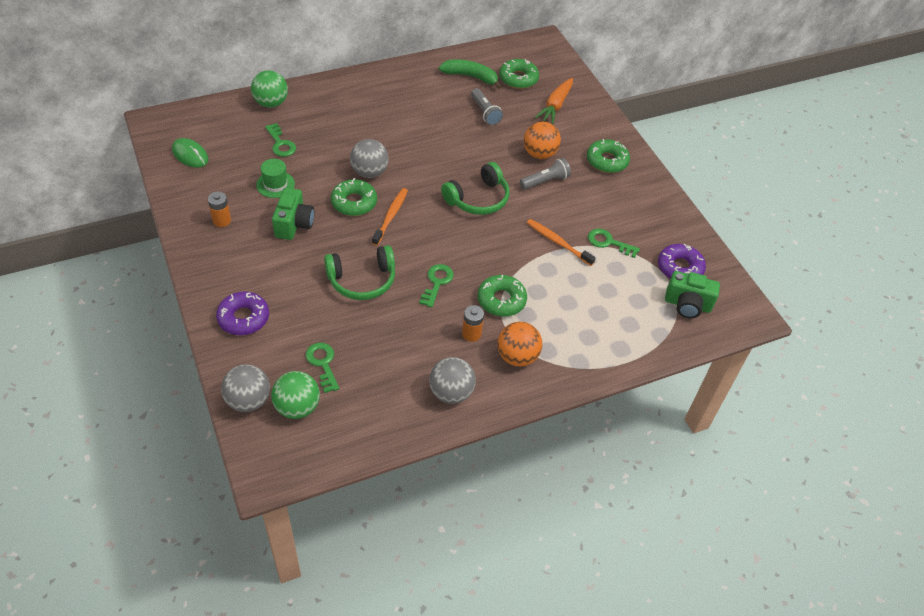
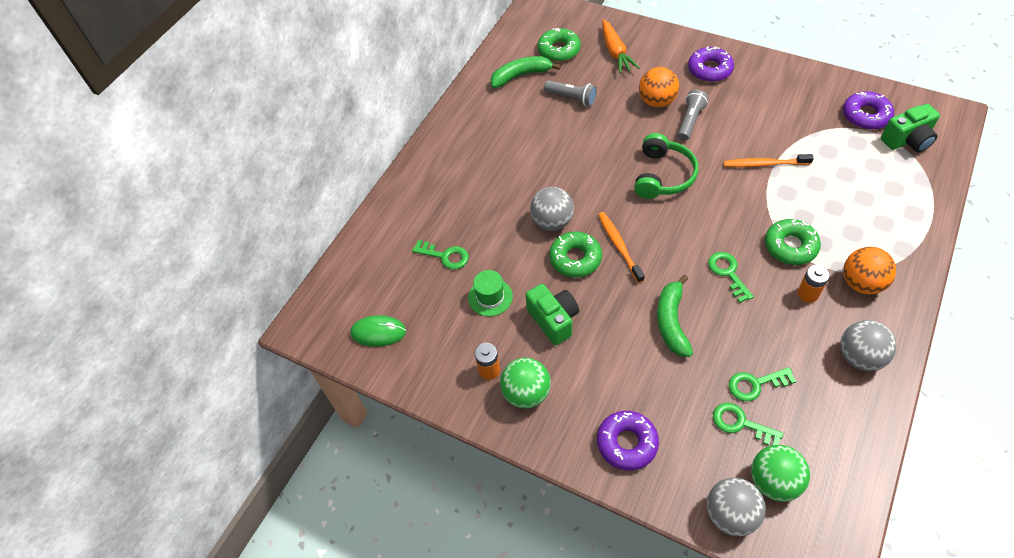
camera: 30 degrees left, 5 degrees up
(271, 103) = (387, 225): green ball -> green ball (526, 393)
(362, 280) = (672, 321): green headphones -> green banana
(607, 161) = (709, 70): green donut -> purple donut
(608, 242) = (797, 135): green key -> green key (755, 384)

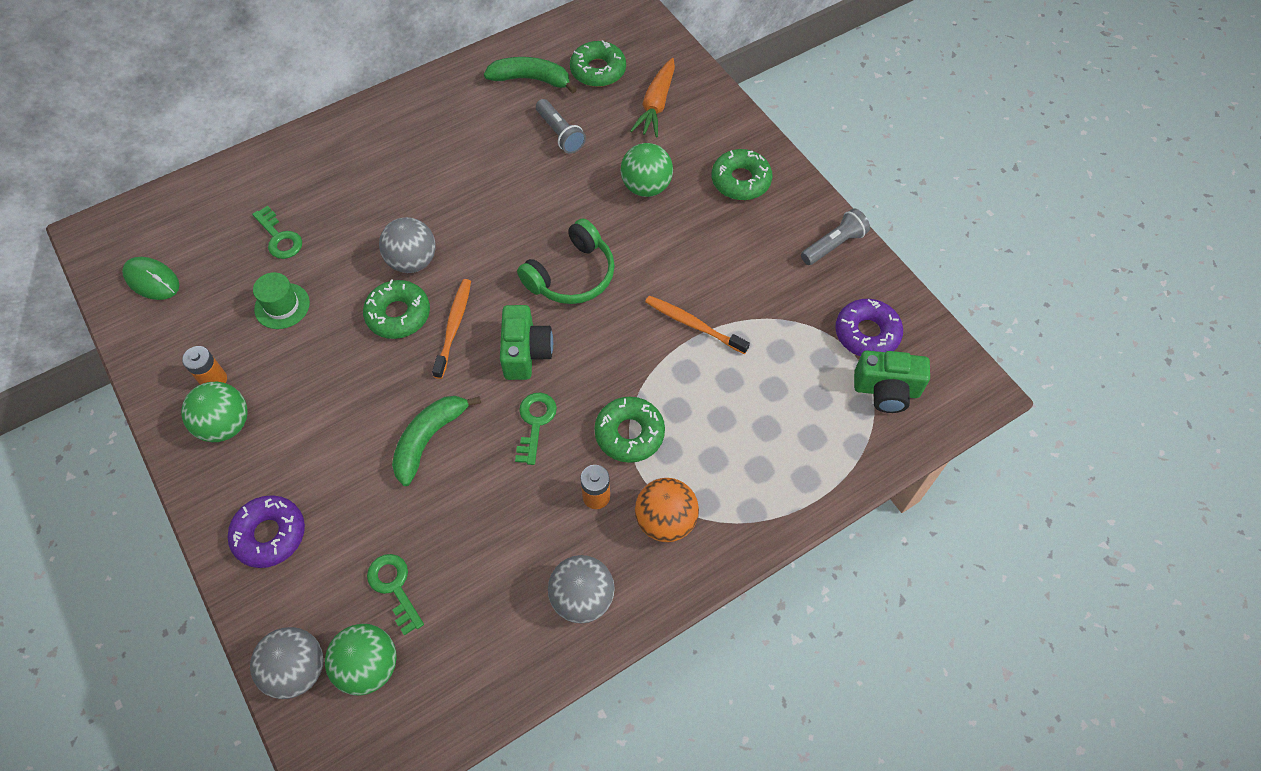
camera: 25 degrees right, 5 degrees up
(553, 320) = (318, 366): green camera -> green camera (526, 352)
(657, 101) = (646, 187): orange ball -> green ball
(690, 121) = (661, 229): grey flashlight -> grey flashlight (834, 245)
(709, 70) = (740, 181): purple donut -> green donut
(755, 384) = (448, 557): green key -> none

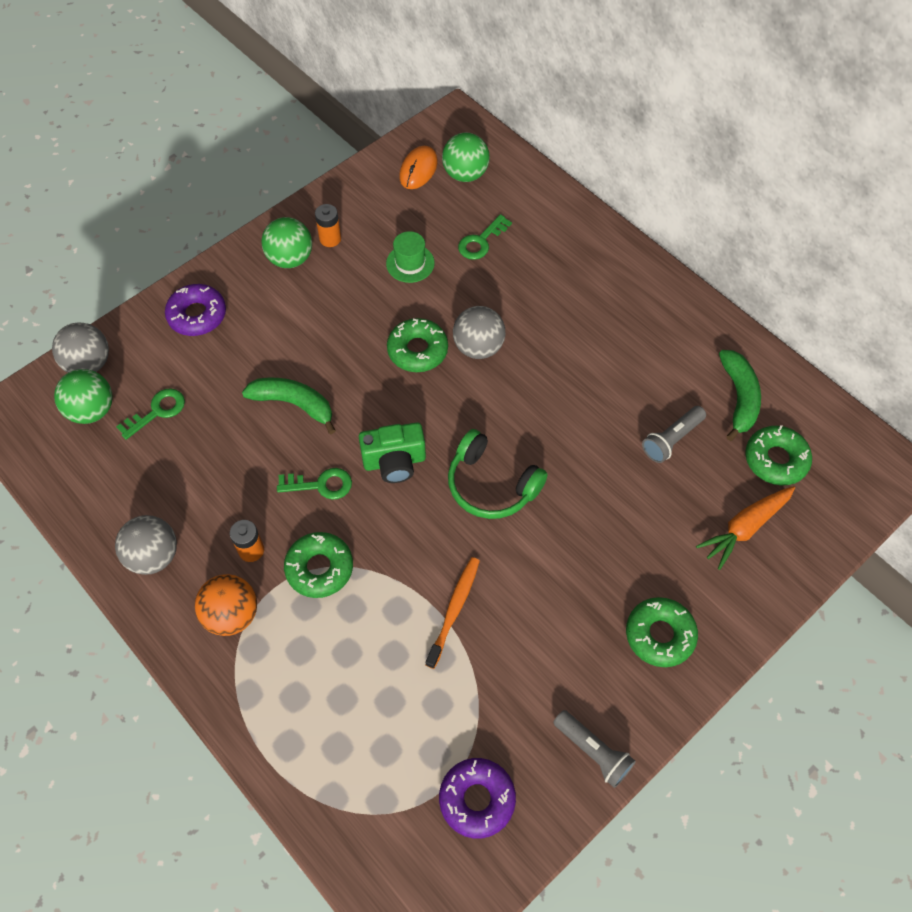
camera: 80 degrees right, 0 degrees up
(152, 280) = (418, 169): green mouse -> orange mouse
(454, 327) = (412, 397): orange toothbrush -> none
(646, 187) = (623, 536): green ball -> green ball (465, 174)
(656, 105) = (744, 528): orange carrot -> orange carrot turned 45 degrees counterclockwise
(886, 390) = (405, 826): green camera -> none

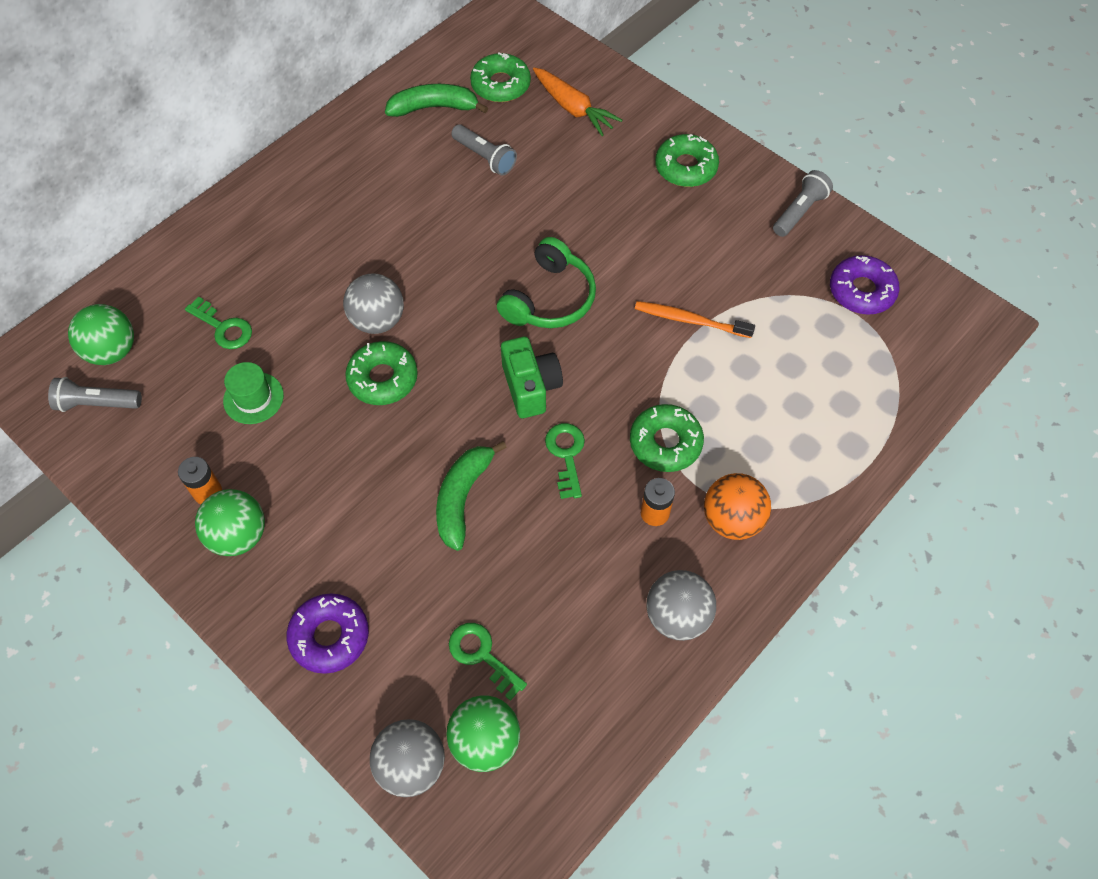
camera: 95 degrees left, 0 degrees up
(418, 169) = (97, 403): orange mouse -> grey flashlight

